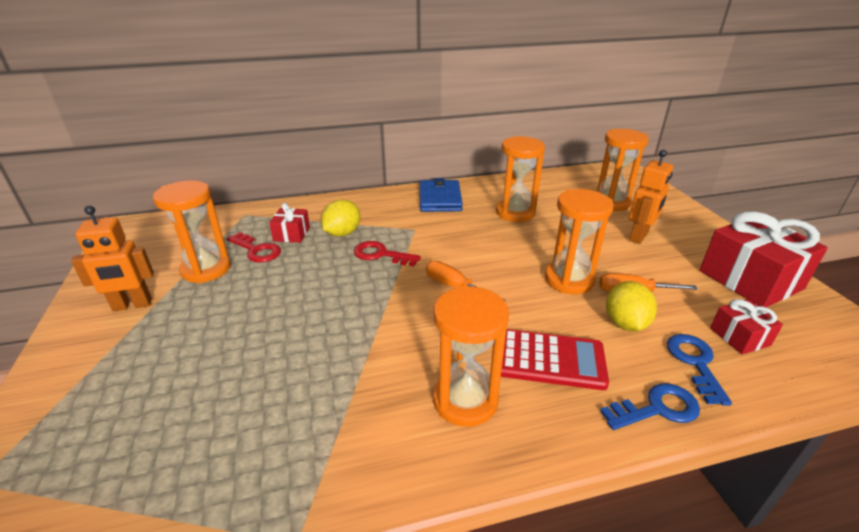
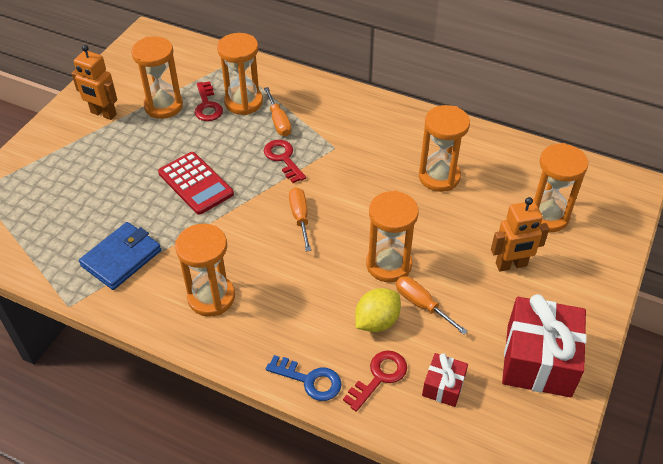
camera: 40 degrees right, 15 degrees up
(292, 234) = (243, 102): red gift -> orange hourglass
(342, 233) = (278, 121): yellow lemon -> orange screwdriver
(440, 199) = (394, 125): blue wallet -> blue wallet (121, 258)
(549, 359) = (290, 309): red calculator -> red calculator (196, 183)
(695, 363) = (379, 377): blue key -> red key

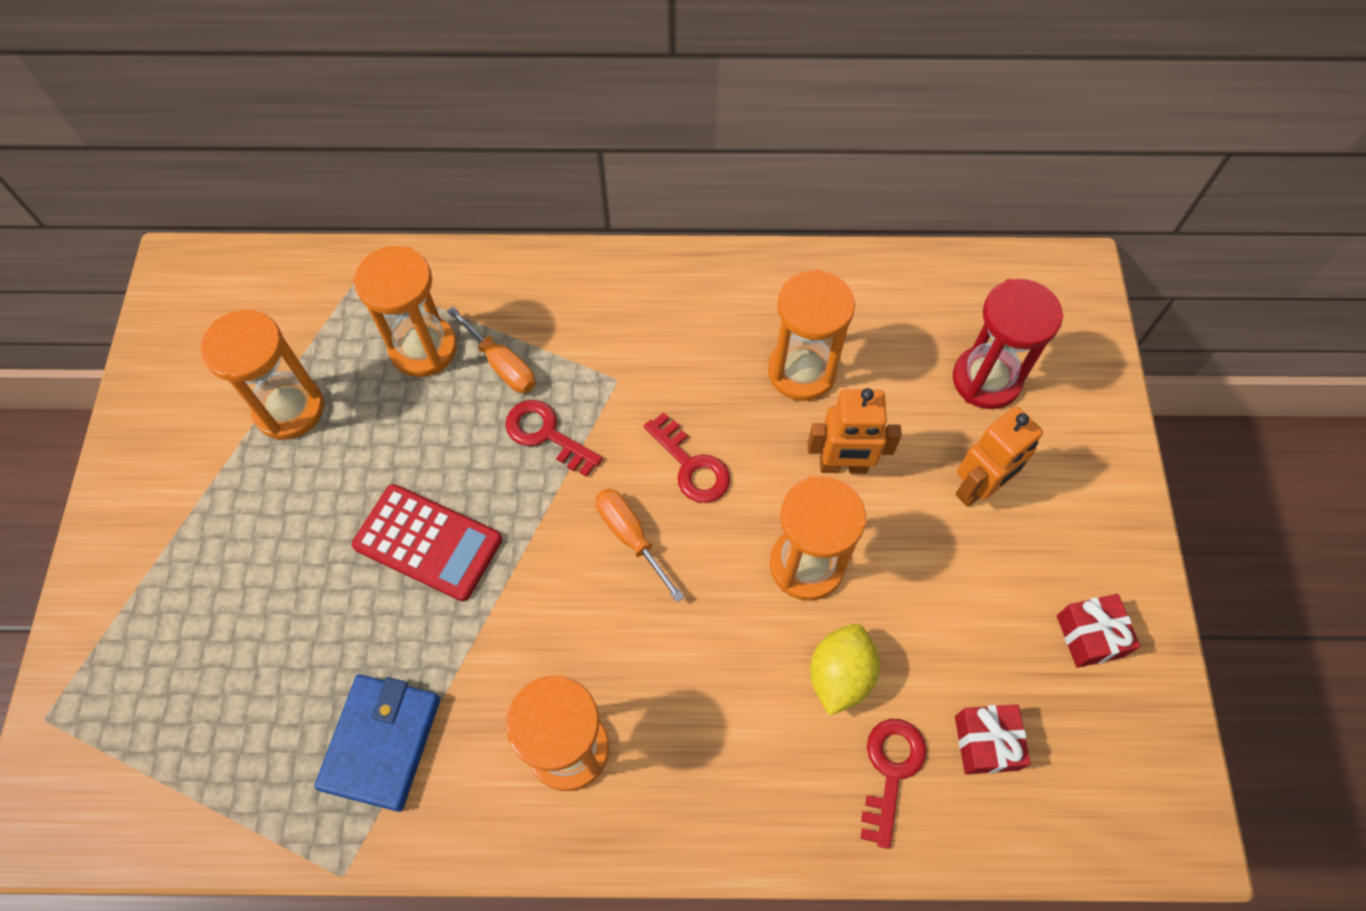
camera: 25 degrees left, 15 degrees up
(103, 114) = (189, 467): orange robot -> orange robot (843, 466)
(207, 106) = (365, 379): red key -> red key (691, 466)
(310, 380) = (795, 826): blue key -> none
(422, 305) = (889, 615): orange screwdriver -> none
(538, 360) = (1090, 636): red gift -> red gift, size x0.50
(547, 216) = (986, 380): orange hourglass -> red hourglass

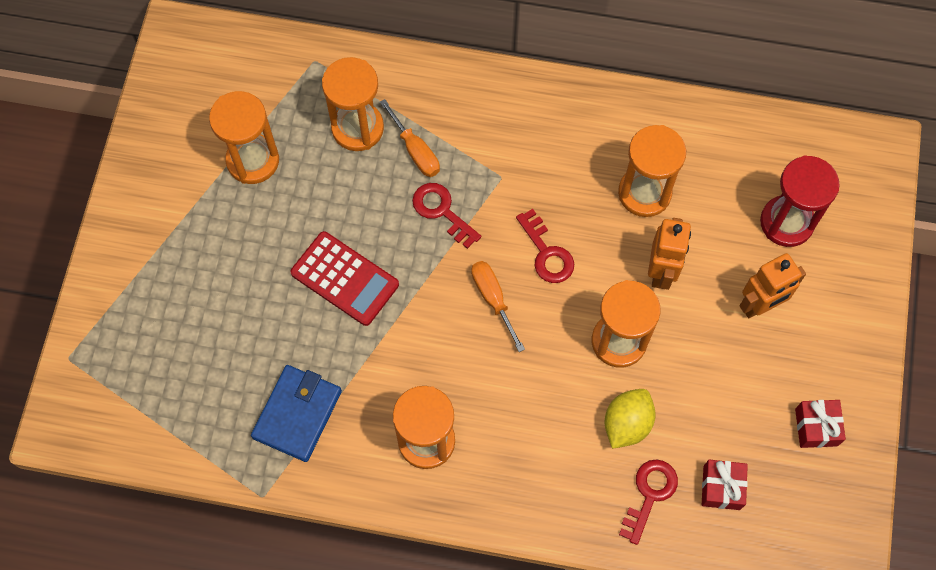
camera: 10 degrees right, 5 degrees up
(843, 466) = (661, 272): orange robot -> orange robot turned 90 degrees counterclockwise

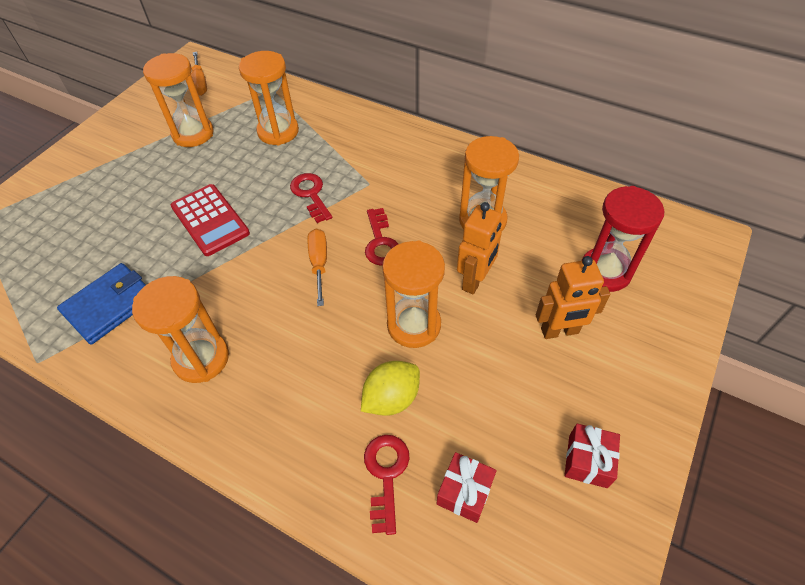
camera: 20 degrees right, 15 degrees down
(415, 150) = (312, 153): orange screwdriver -> orange screwdriver (200, 83)
(649, 494) = (386, 474): red key -> red key turned 45 degrees counterclockwise

